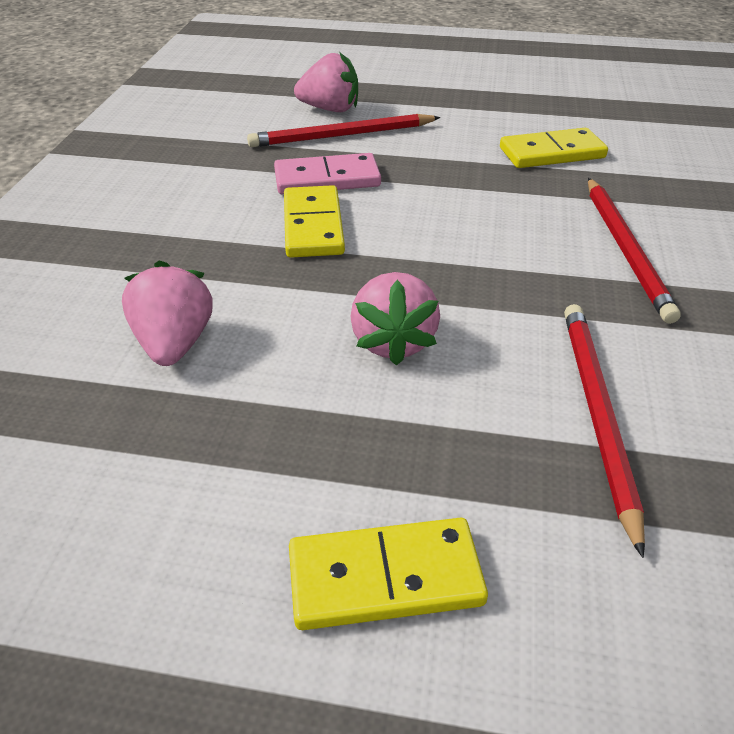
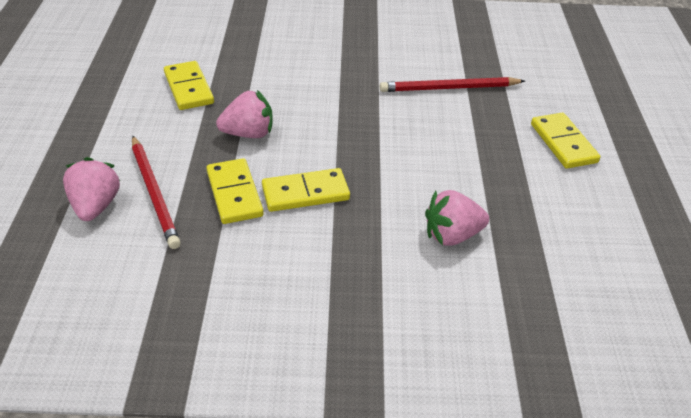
camera: 100 degrees left, 0 degrees up
(327, 179) = (234, 194): pink domino -> yellow domino
(393, 341) = (420, 149): pink strawberry -> pink strawberry (248, 134)
(625, 249) = (311, 69): red pencil -> none

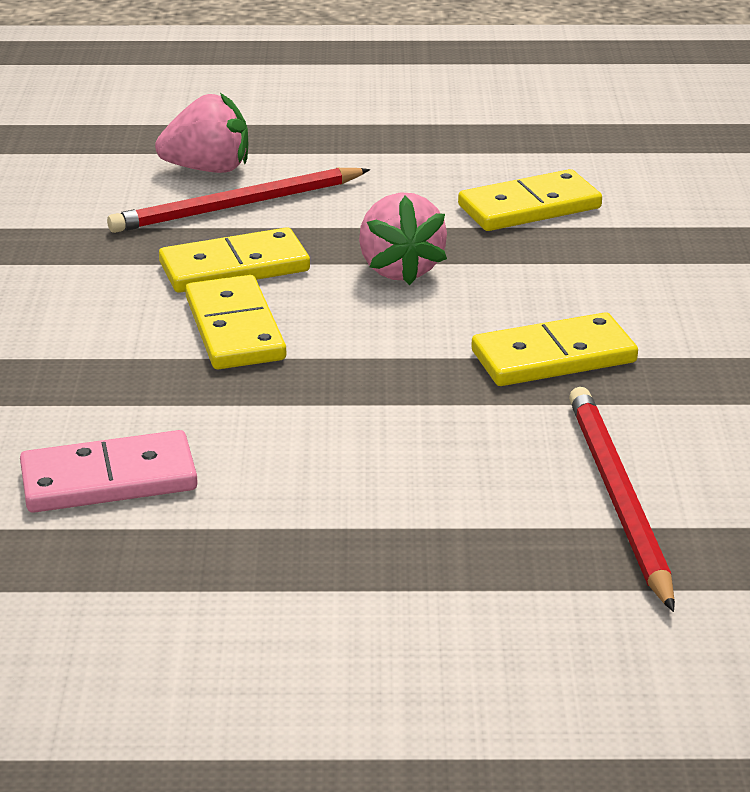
camera: 90 degrees right, 10 degrees down
(452, 236) = (109, 479): pink strawberry -> pink domino
(563, 143) = (419, 662): yellow domino -> yellow domino (553, 357)

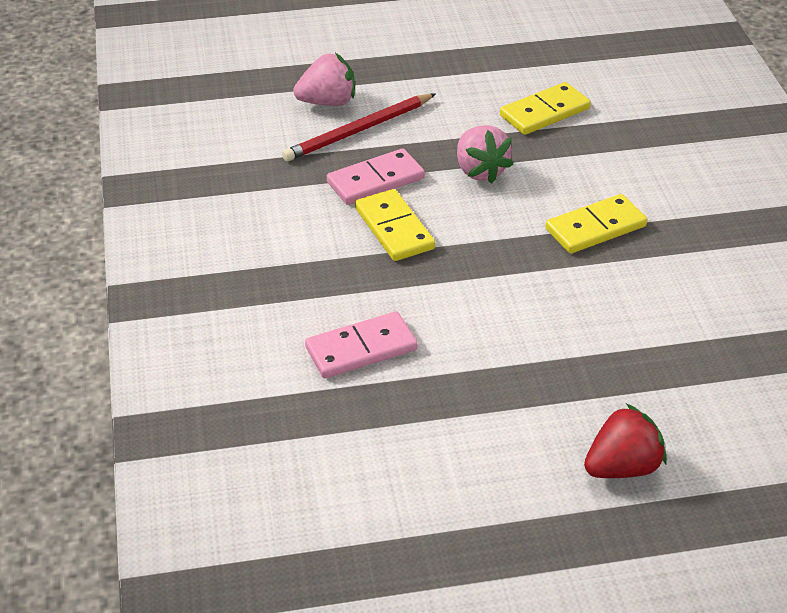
camera: 10 degrees left, 10 degrees up
(234, 267) = (375, 181): yellow domino -> pink domino
(471, 698) = (622, 467): none -> red strawberry
(617, 497) = (663, 324): red pencil -> none

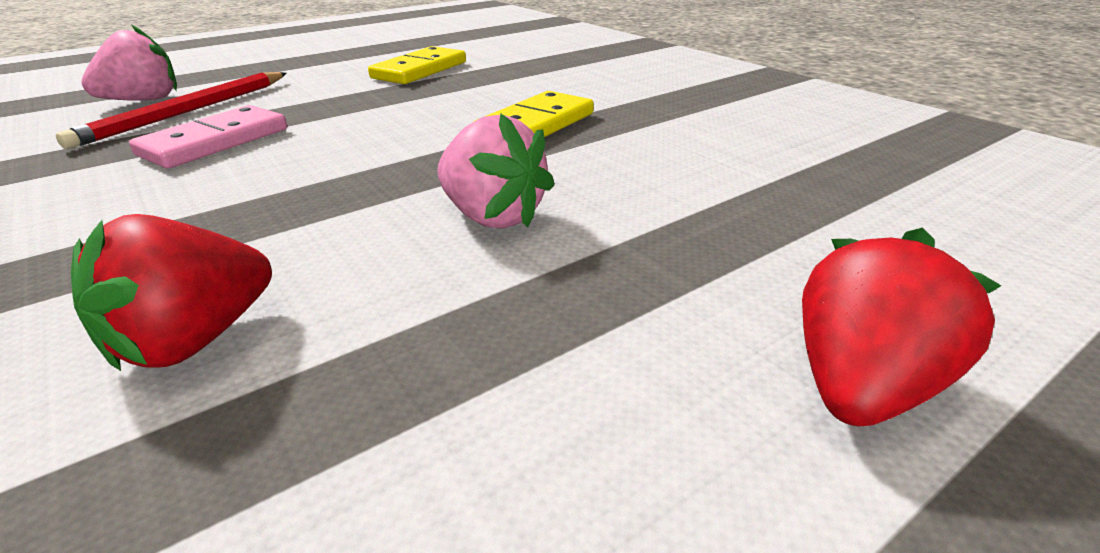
camera: 25 degrees left, 10 degrees down
(361, 348) = (194, 340): pink domino -> red strawberry
(394, 229) = (249, 176): yellow domino -> none
(480, 171) = (363, 112): pink strawberry -> pink strawberry (492, 217)

